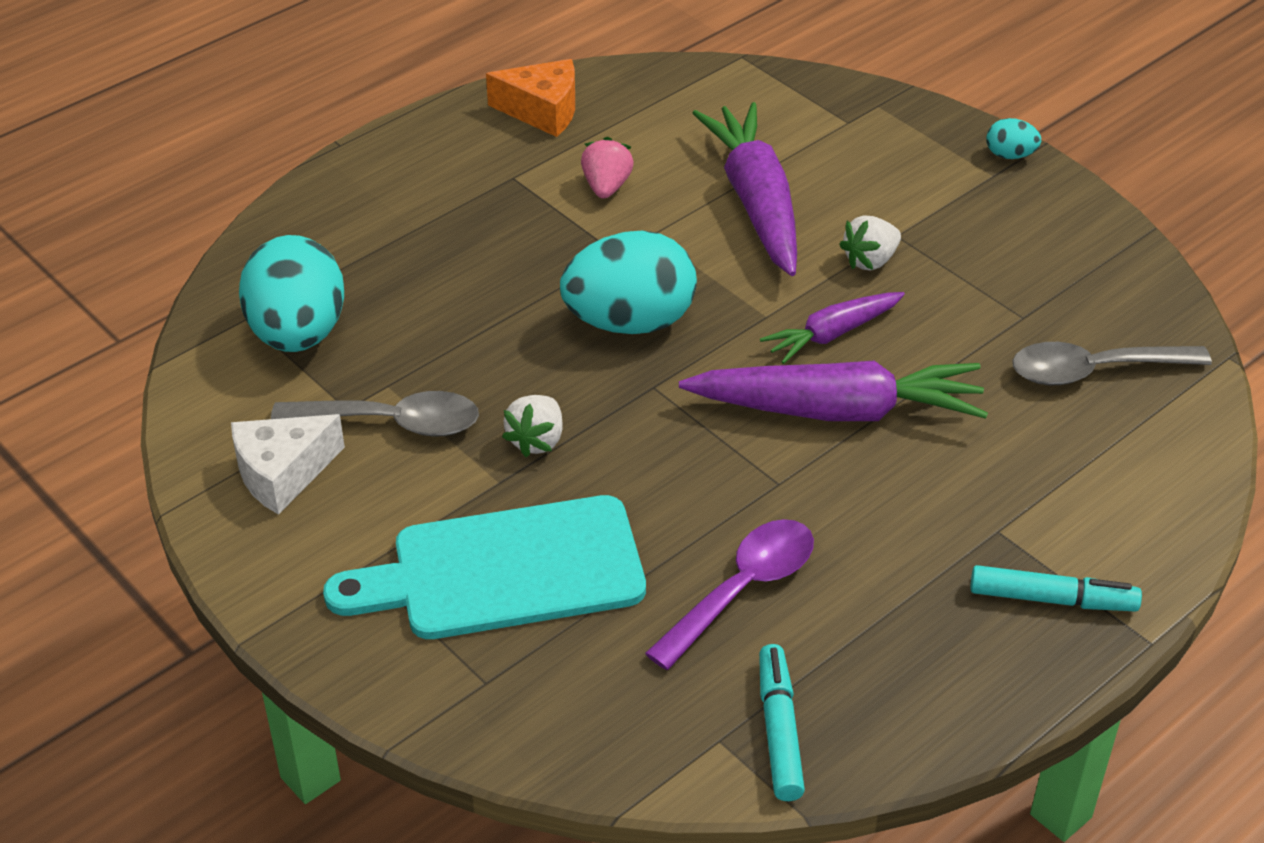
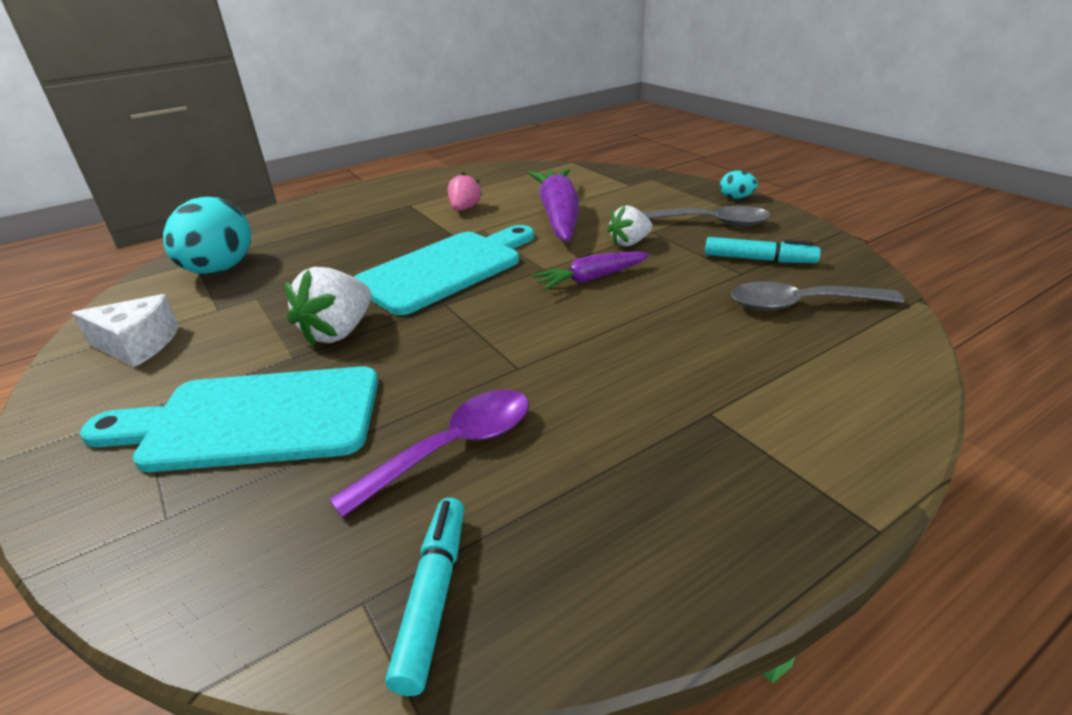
camera: 10 degrees right, 10 degrees down
(282, 474) = (138, 344): white cheese -> white cheese turned 150 degrees counterclockwise
(392, 422) = (241, 318): grey spoon -> grey spoon (710, 223)
(537, 440) = (339, 332): white strawberry -> white strawberry, size x1.54
(542, 111) = (443, 180): orange cheese -> none
(629, 322) = (446, 269): turquoise egg -> turquoise cutting board
(837, 410) = (582, 322): purple carrot -> none
(1052, 599) = (763, 477): turquoise marker -> turquoise marker (759, 259)

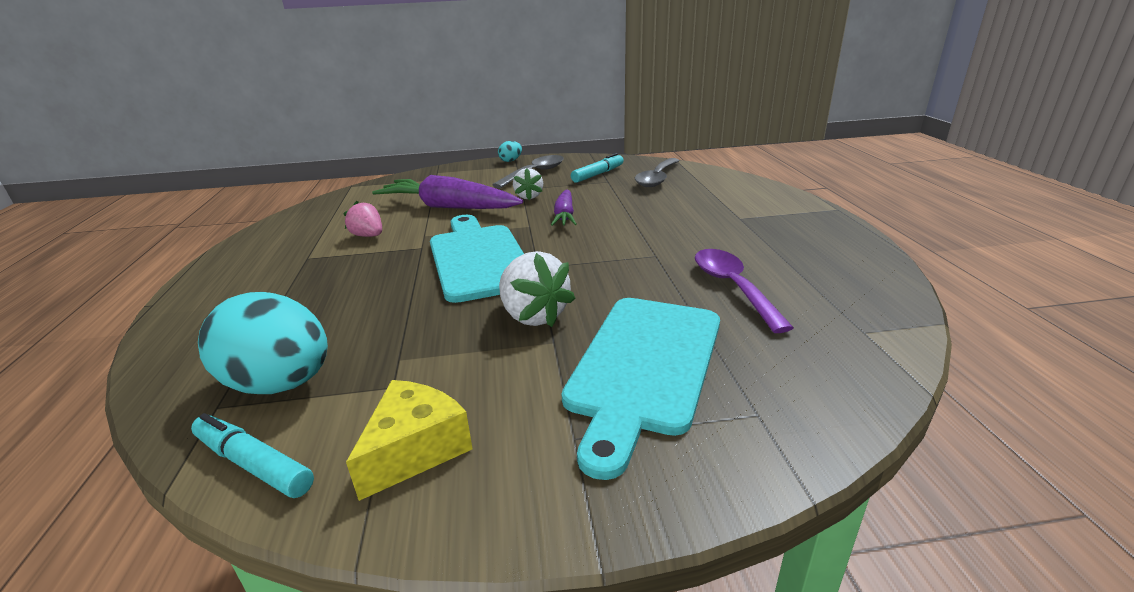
camera: 65 degrees left, 5 degrees down
(138, 344) = (415, 449): white cheese -> yellow cheese
(433, 597) = (863, 309): turquoise marker -> turquoise marker (254, 464)

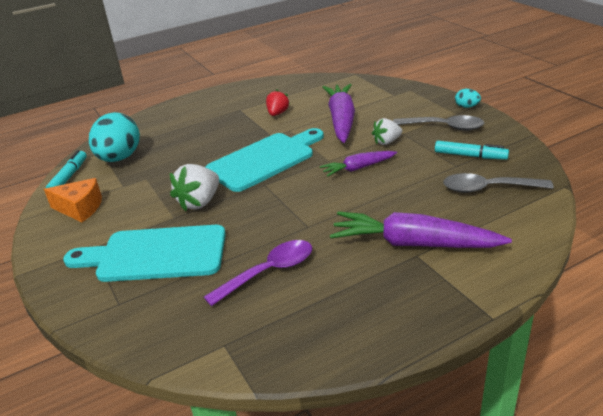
camera: 70 degrees right, 5 degrees up
(368, 236) = (277, 113): pink strawberry -> red strawberry
(415, 449) = (80, 208): yellow cheese -> orange cheese
(722, 215) = (414, 244): none -> purple carrot

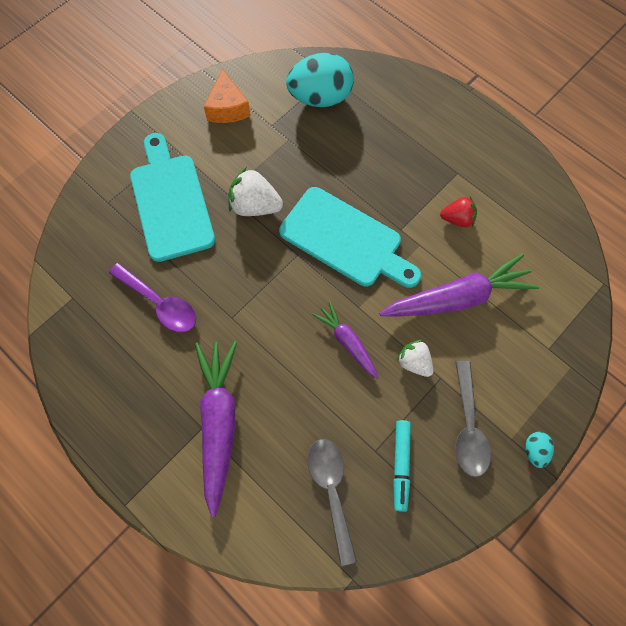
camera: 70 degrees right, 35 degrees up
(69, 177) = (277, 70): turquoise marker -> none

